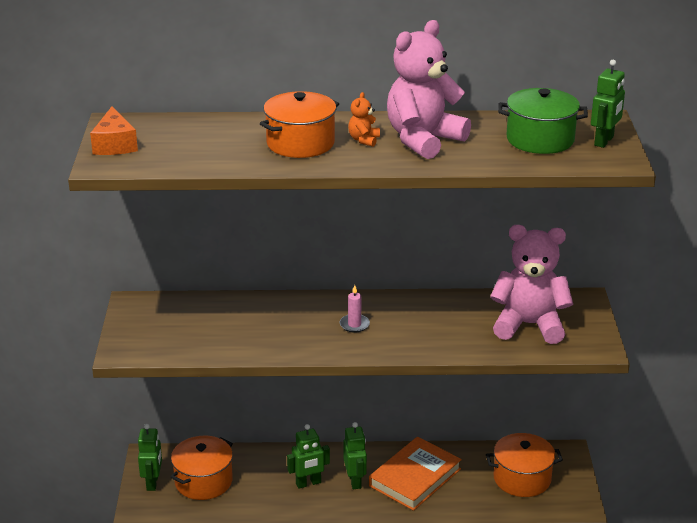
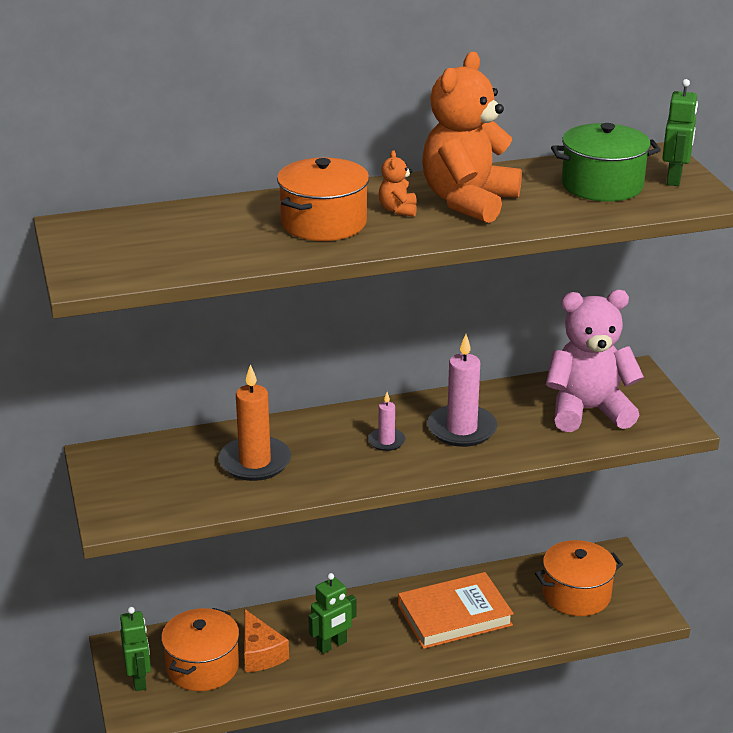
camera: 15 degrees left, 0 degrees up
(115, 144) = (88, 252): orange cheese -> orange cheese (260, 653)
(246, 325) = (255, 462): none -> orange candle
(355, 481) = (386, 632): green robot -> none
(415, 477) = (454, 615): orange book -> orange book turned 45 degrees clockwise
(418, 324) = (461, 429): none -> pink candle
(423, 140) = (468, 201): pink teddy bear -> orange teddy bear

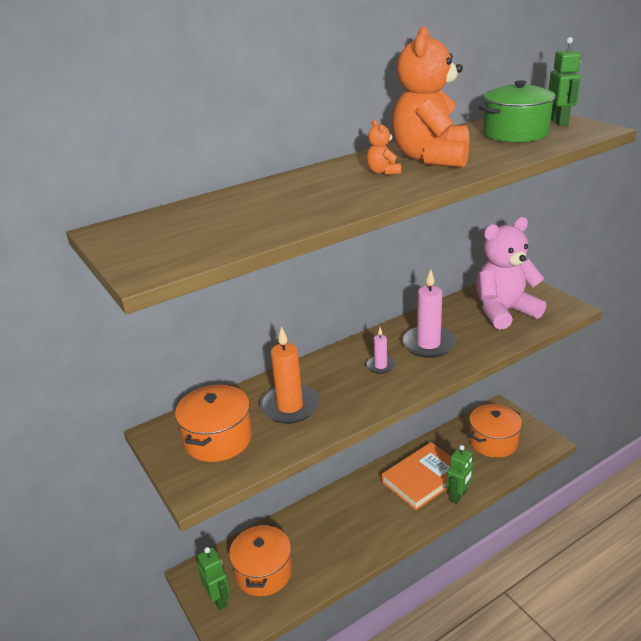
camera: 15 degrees left, 0 degrees up
(260, 653) = (302, 548): orange cheese -> none
(323, 223) = (331, 190): orange pot -> orange pot (218, 439)
(332, 645) = (351, 526): green robot -> green robot (458, 496)

